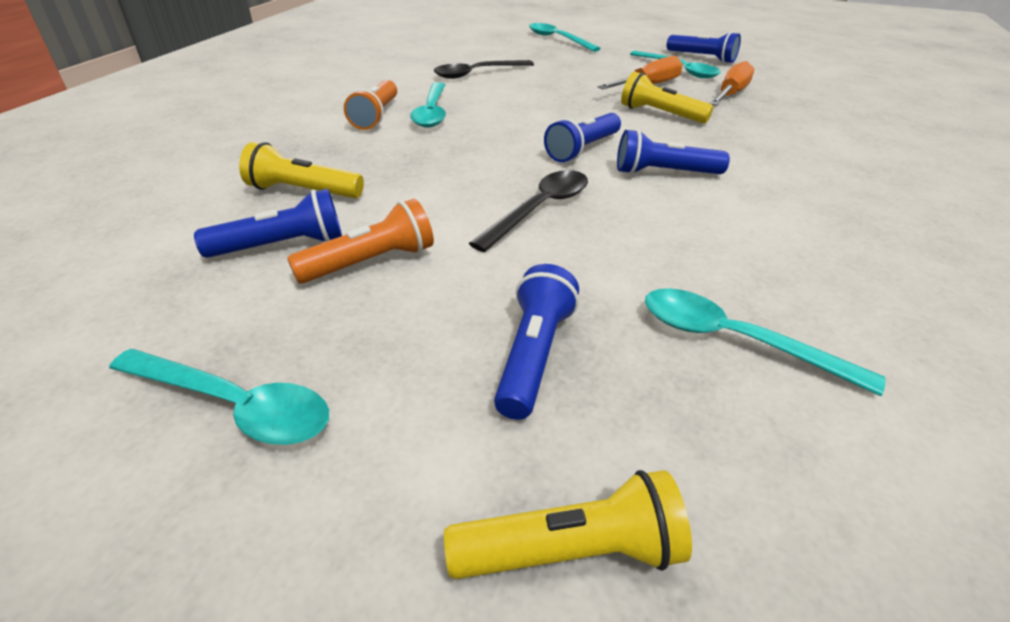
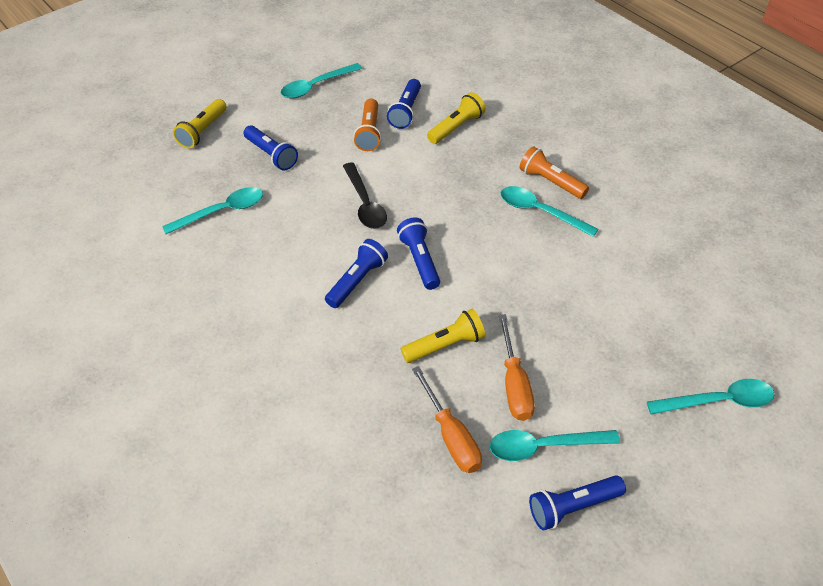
camera: 125 degrees right, 10 degrees up
(477, 74) = (620, 273): black spoon -> none

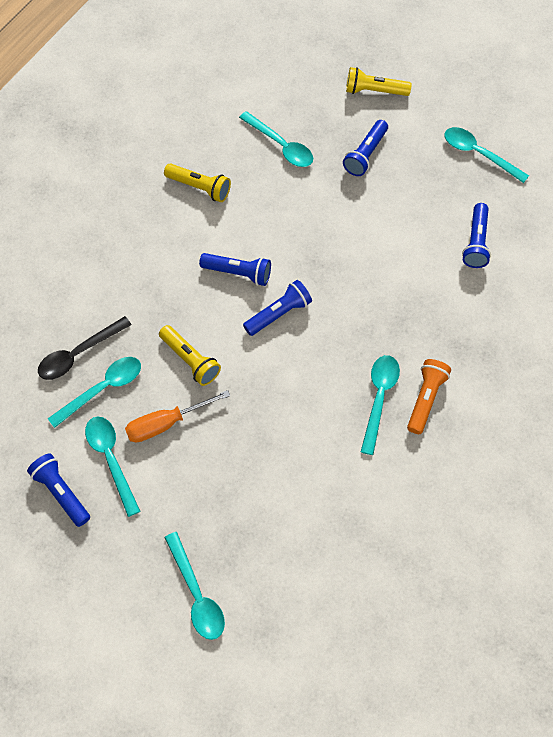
camera: 70 degrees right, 15 degrees up
(365, 204) = (332, 249): black spoon -> black spoon (78, 354)
(369, 133) = (430, 221): orange flashlight -> none
(406, 111) = (475, 242): blue flashlight -> blue flashlight turned 75 degrees counterclockwise
(451, 436) = (103, 389): orange screwdriver -> turquoise spoon
(456, 127) = (471, 294): yellow flashlight -> yellow flashlight (199, 188)

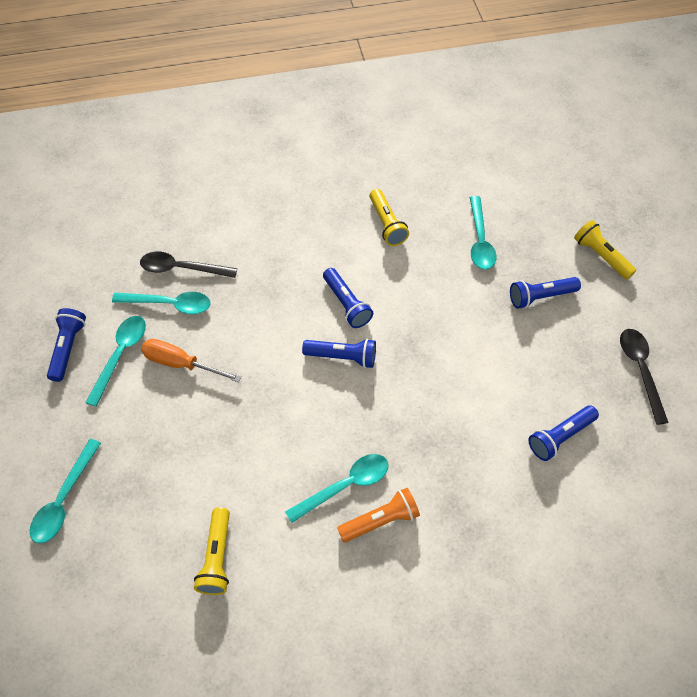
camera: 45 degrees right, 5 degrees down
(190, 360) = (245, 335): yellow flashlight -> yellow flashlight (217, 557)
(478, 154) = (640, 370): turquoise spoon -> black spoon

